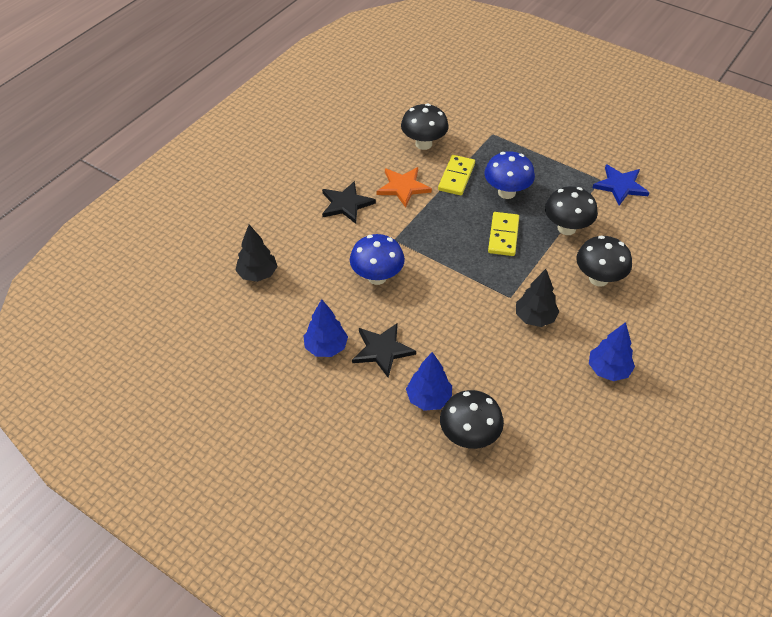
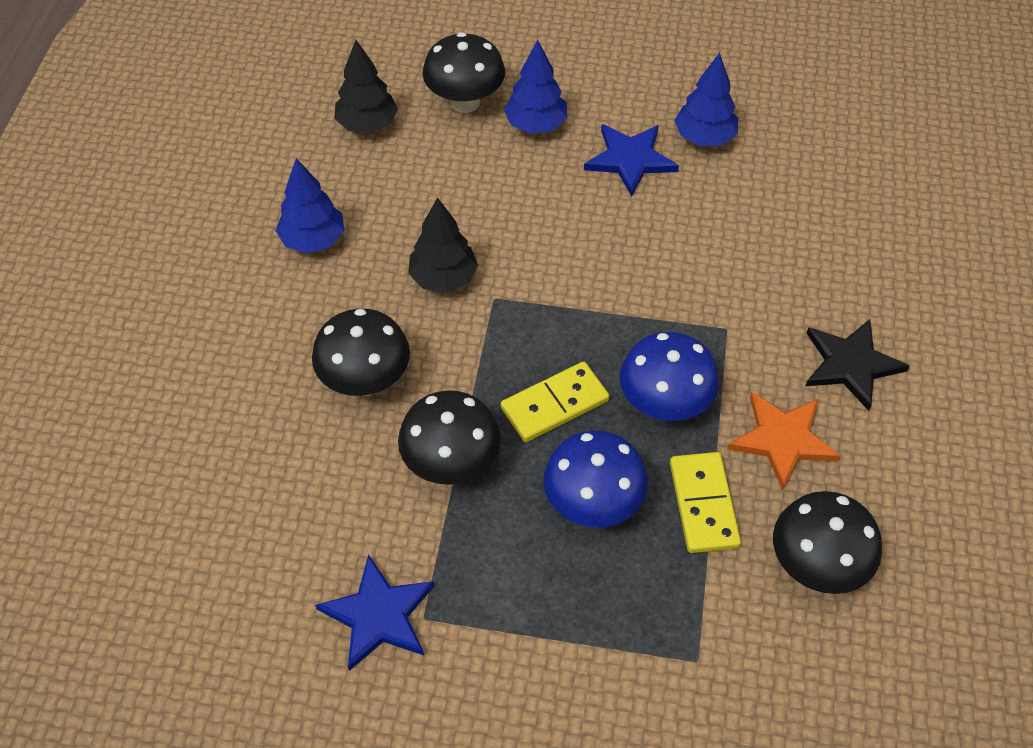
camera: 155 degrees right, 5 degrees up
(257, 274) = (877, 197): black tree -> black tree (367, 124)
(377, 277) = (708, 256): blue mushroom -> blue mushroom (664, 405)
(382, 350) = (630, 159): black star -> blue star
(503, 236) = (555, 405): yellow domino -> yellow domino turned 75 degrees clockwise

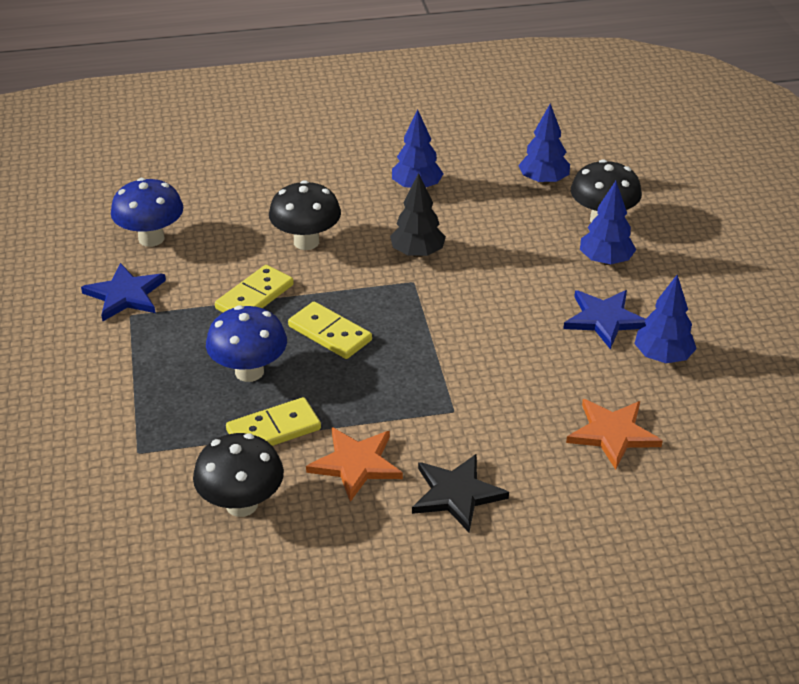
camera: 70 degrees right, 15 degrees down
(367, 124) = (543, 181): black tree -> blue tree
(451, 464) = (255, 297): black mushroom -> yellow domino
(664, 405) = (357, 390): blue mushroom -> blue mushroom (151, 238)
(801, 214) = (612, 434): none -> orange star

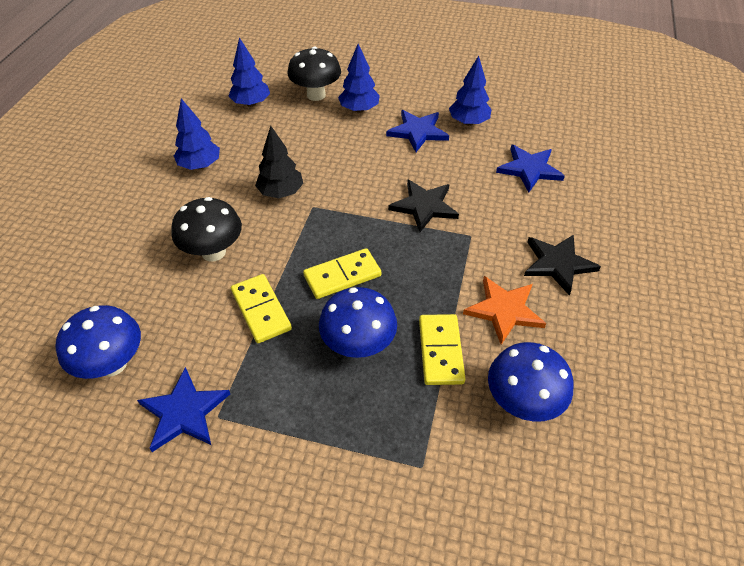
camera: 65 degrees left, 10 degrees up
(242, 504) = (522, 402): black mushroom -> blue mushroom
(474, 361) = (424, 206): none -> black star
(612, 434) = (529, 169): orange star -> blue star

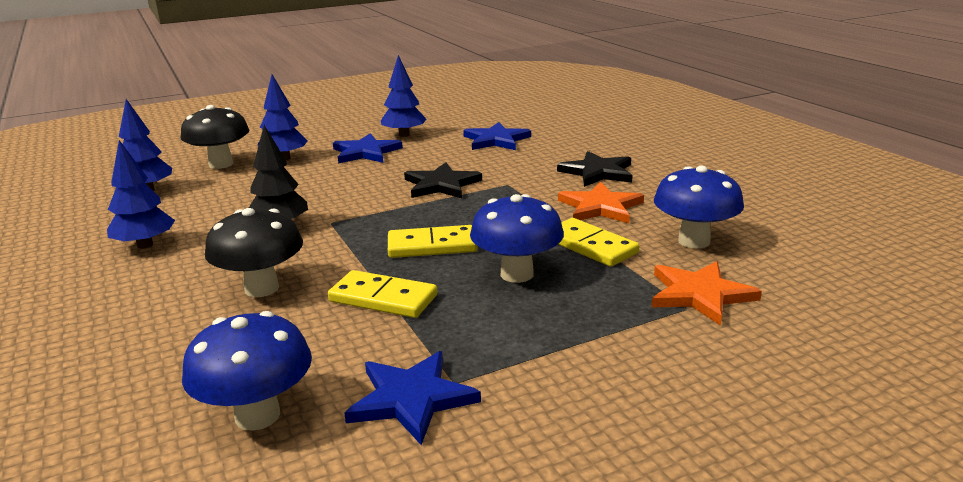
camera: 40 degrees left, 25 degrees down
(342, 276) = (432, 246): yellow domino -> yellow domino turned 60 degrees clockwise
(447, 461) = (699, 294): none -> orange star

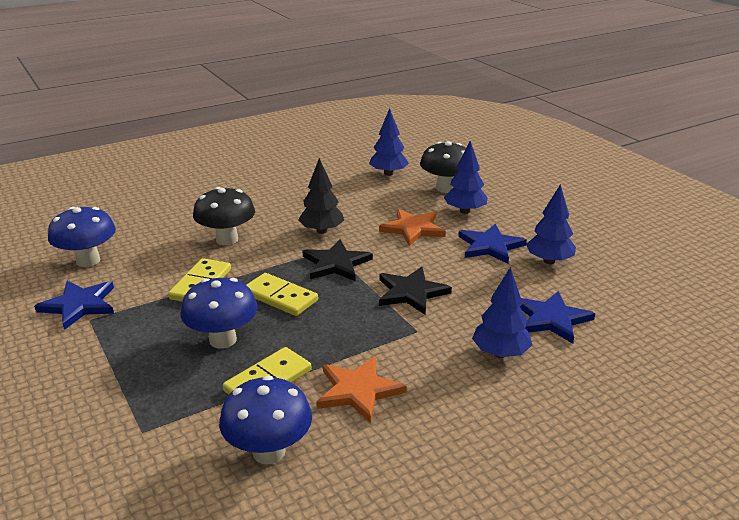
camera: 85 degrees right, 5 degrees up
(145, 245) = (297, 191): blue tree -> blue tree (500, 353)
(432, 246) = (280, 297): yellow domino -> yellow domino turned 45 degrees counterclockwise
(597, 172) = (459, 393): black star -> black star (336, 264)
(699, 294) = (161, 442): orange star -> orange star (413, 229)

